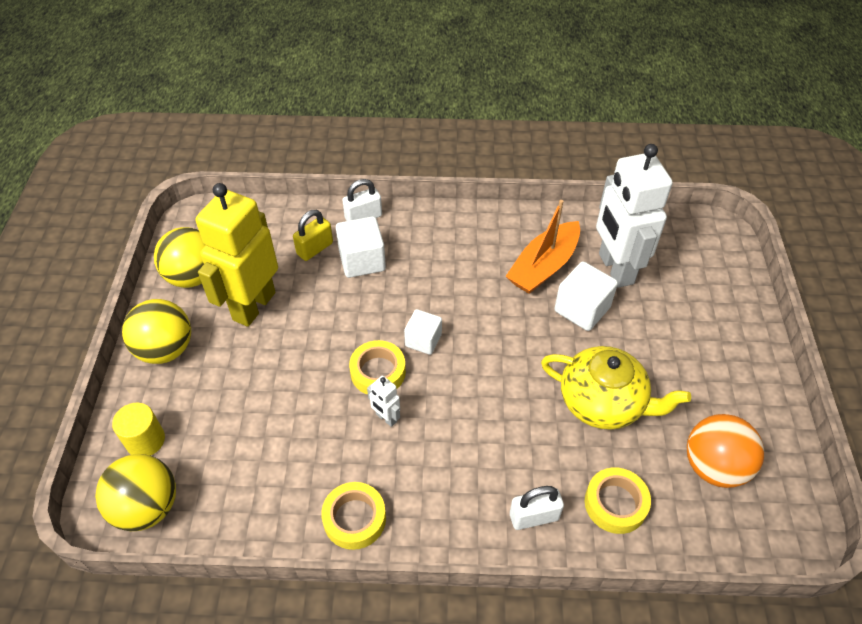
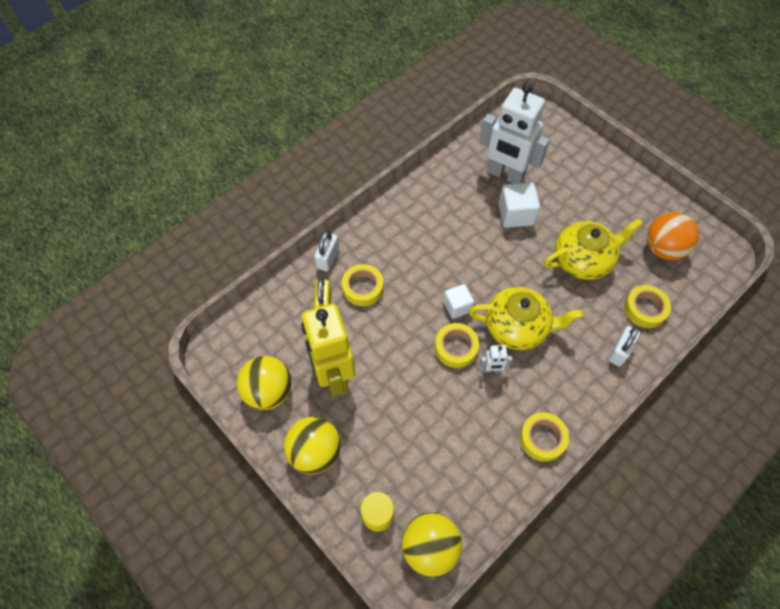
camera: 45 degrees left, 10 degrees up
(362, 260) = (363, 288): white cube -> yellow tape
(456, 404) = (517, 327): none -> yellow teapot
(543, 266) = (468, 204): orange boat -> none

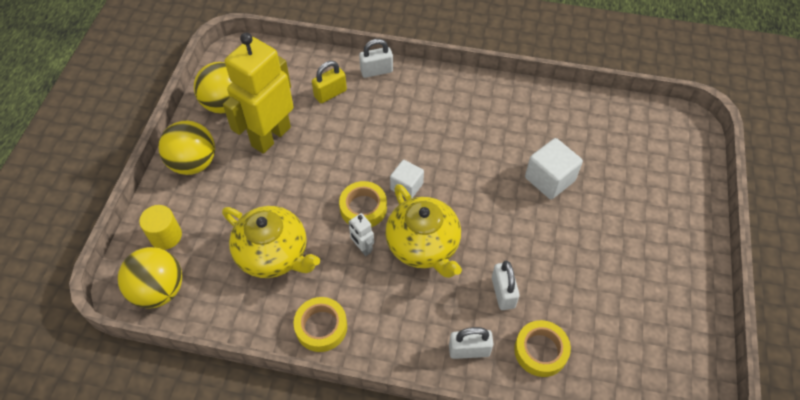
camera: 55 degrees right, 5 degrees down
(363, 288) = (368, 109): yellow tape -> none
(505, 175) = (587, 147): white robot -> none
(583, 260) = (549, 263): yellow teapot -> yellow teapot (273, 254)
(588, 302) = (503, 292): none -> white padlock
(663, 249) = (634, 333): orange ball -> none

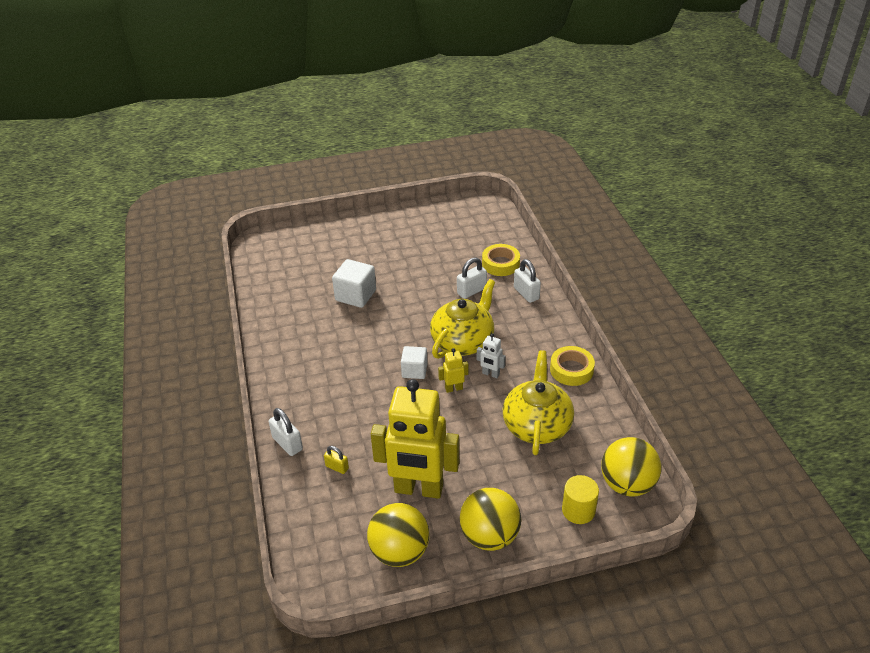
camera: 115 degrees left, 15 degrees down
(330, 93) = (337, 467): yellow padlock -> yellow padlock, size x0.63
(362, 248) = (490, 374): white robot -> white robot turned 90 degrees clockwise
(363, 208) = (453, 388): yellow tape -> yellow robot

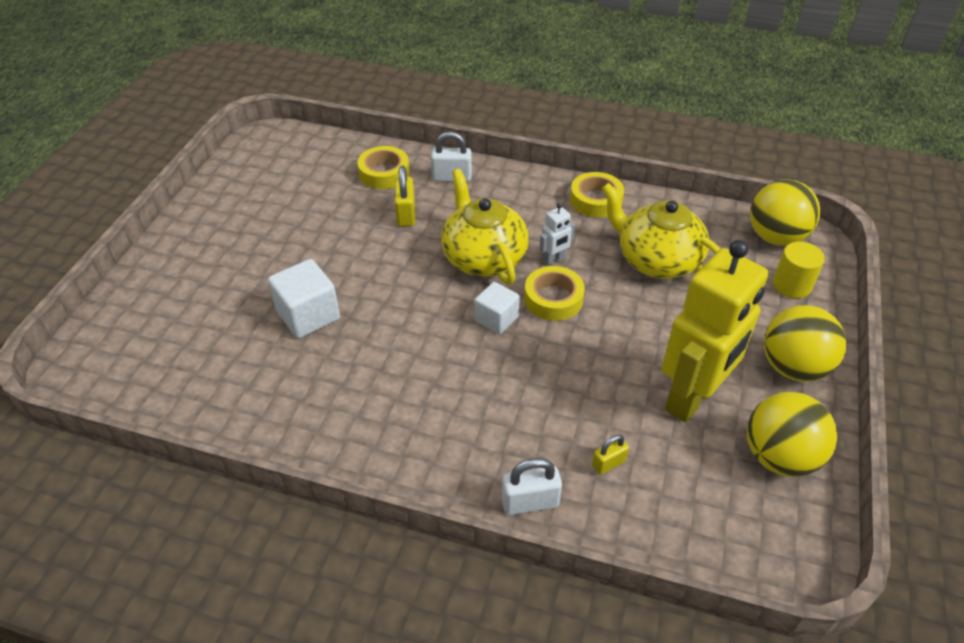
camera: 60 degrees left, 5 degrees up
(453, 388) = (553, 299): yellow robot -> yellow tape
(471, 291) = (406, 214): white padlock -> yellow padlock

